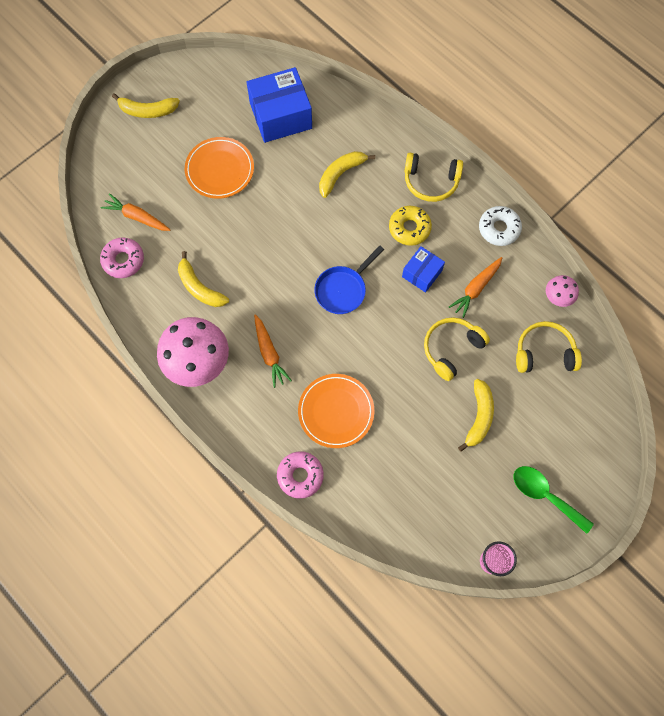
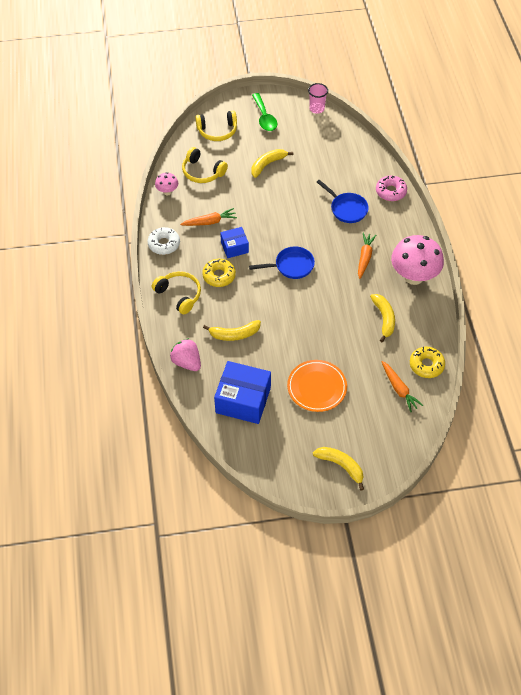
camera: 145 degrees left, 15 degrees down
(123, 260) = (426, 365): pink donut -> yellow donut
(336, 411) = (347, 209): orange plate -> blue pan
(363, 119) = (187, 362): none -> pink strawberry
(451, 349) = (253, 201): yellow headphones -> yellow headphones (217, 131)

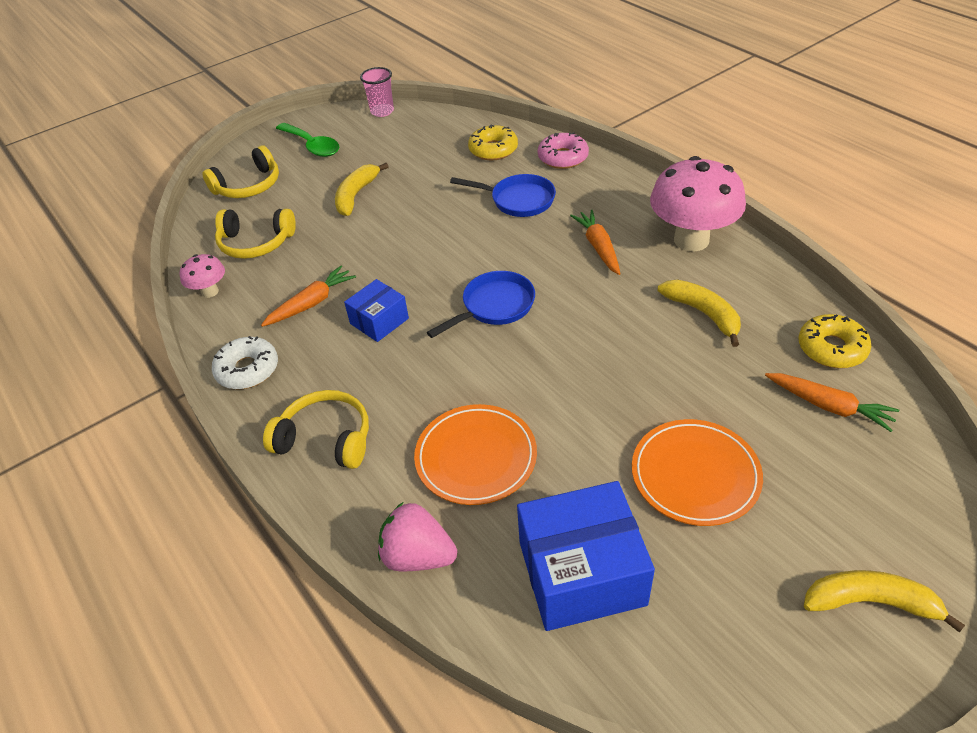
camera: 25 degrees left, 10 degrees down
(219, 276) = (381, 375): yellow donut -> yellow donut (493, 149)
(234, 334) = (476, 457): yellow banana -> orange plate

